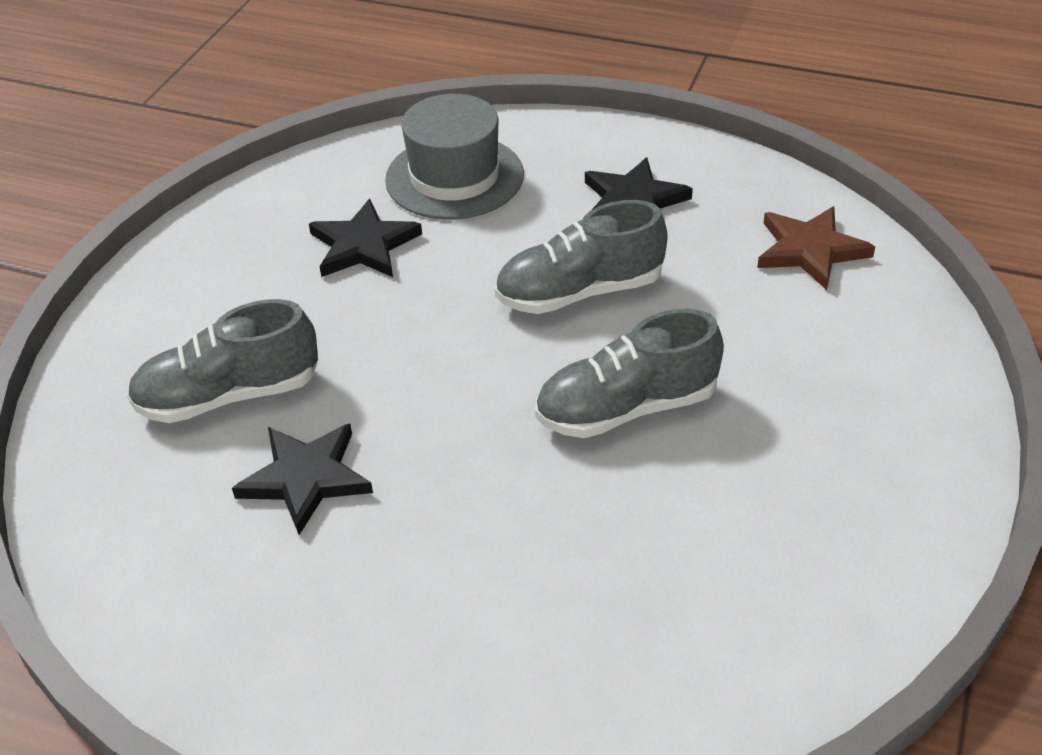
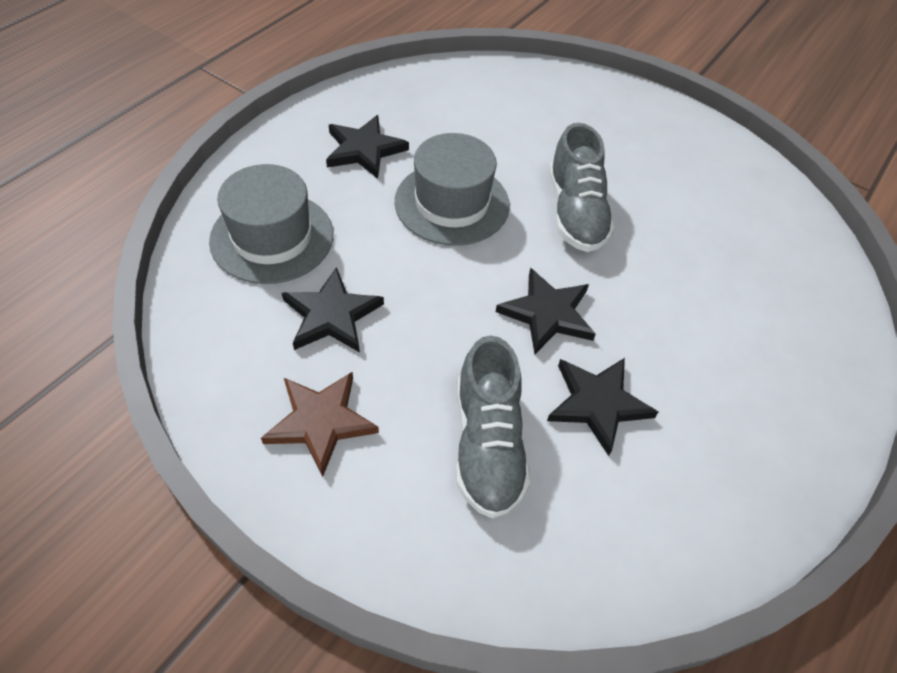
camera: 80 degrees left, 10 degrees up
(430, 411) = (547, 314): none -> black star
(580, 292) = (452, 203): grey shoe -> grey hat
(810, 250) = (459, 91): brown star -> brown star (320, 422)

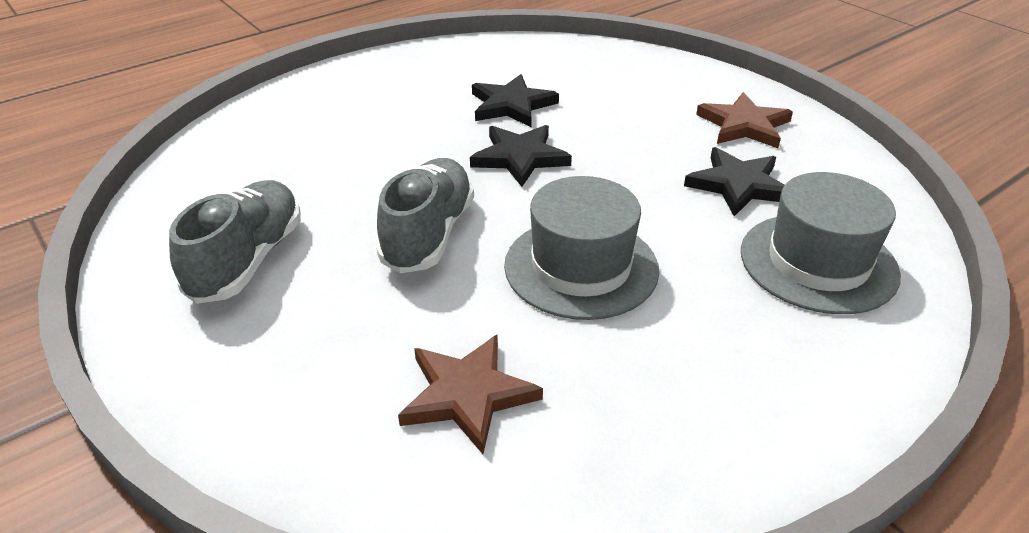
camera: 160 degrees left, 15 degrees down
(364, 149) = (695, 363): black star -> none
(487, 444) = (610, 99): grey shoe -> grey shoe (247, 260)
(489, 115) = (468, 395): none -> brown star

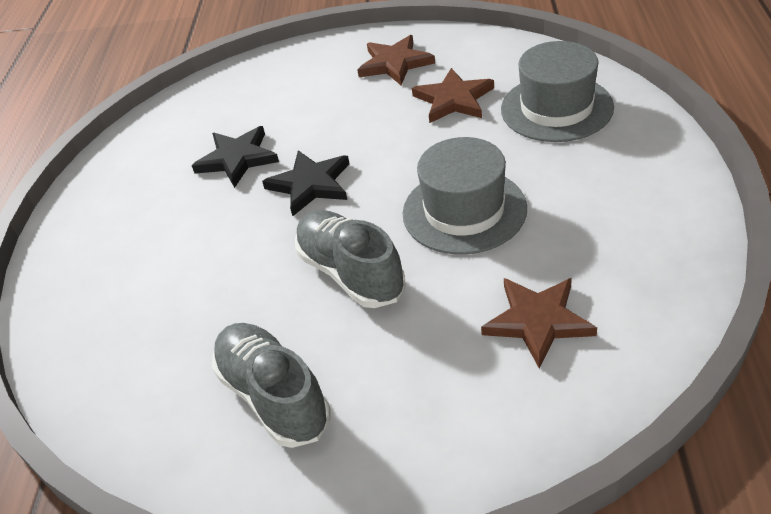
camera: 45 degrees left, 5 degrees up
(738, 185) = (454, 100): black star -> brown star

